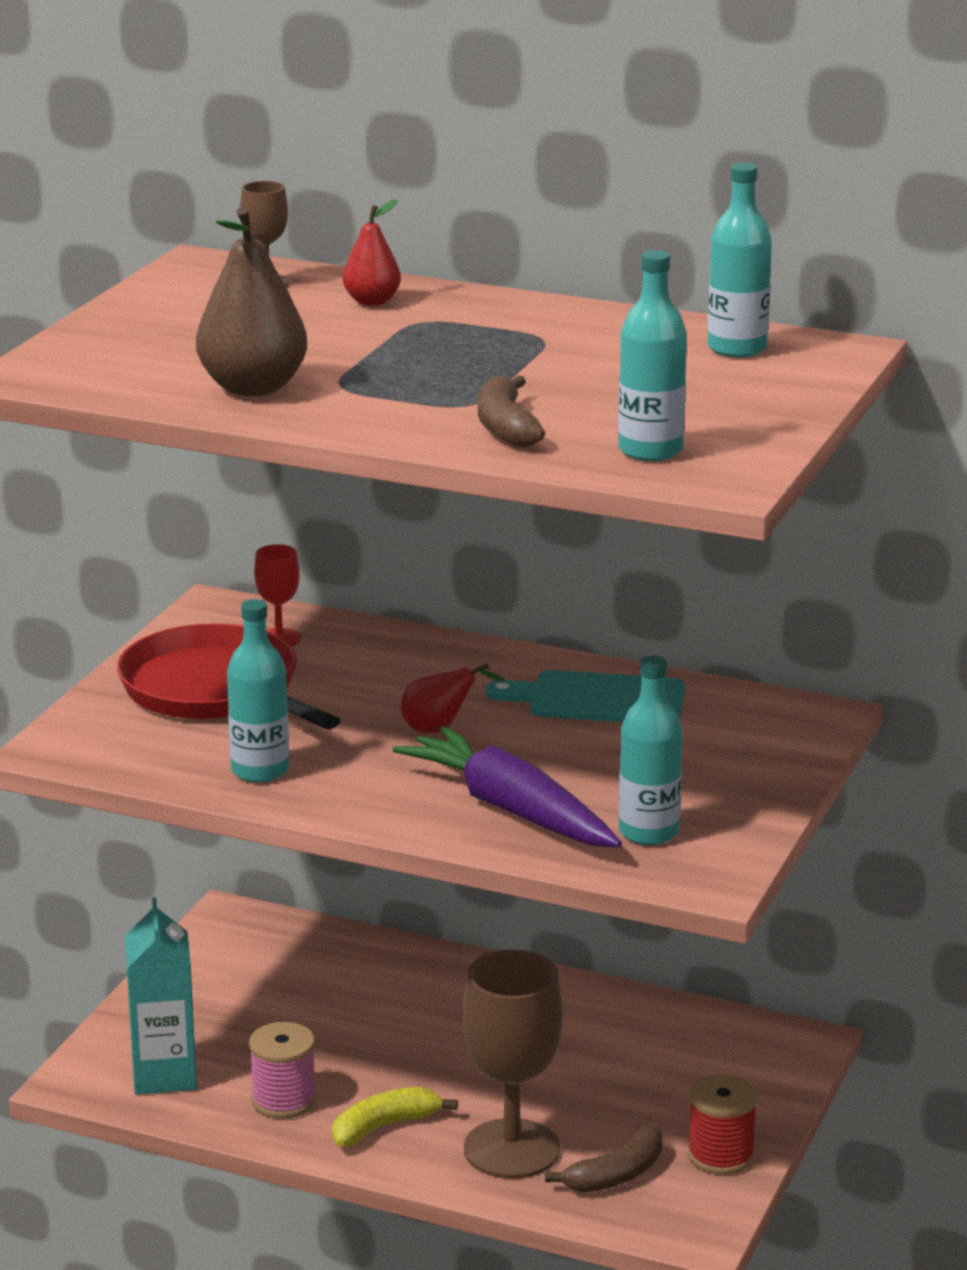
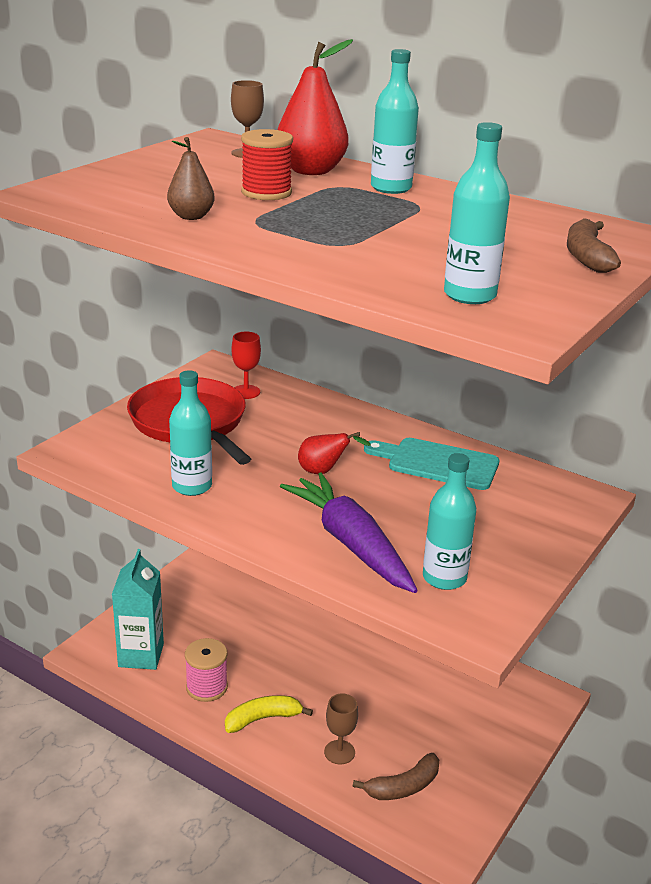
camera: 10 degrees right, 5 degrees up
(253, 388) = (191, 216): brown pear -> brown pear, size x0.57
(372, 301) = (311, 171): red pear -> red pear, size x1.76
(505, 427) = (362, 264): brown banana -> brown banana (587, 257)
(511, 1149) = (339, 752): brown goblet -> brown goblet, size x0.48
(721, 1155) = (477, 782): red spool -> red spool (266, 192)
(737, 348) = (562, 227): turquoise bottle -> turquoise bottle (391, 188)

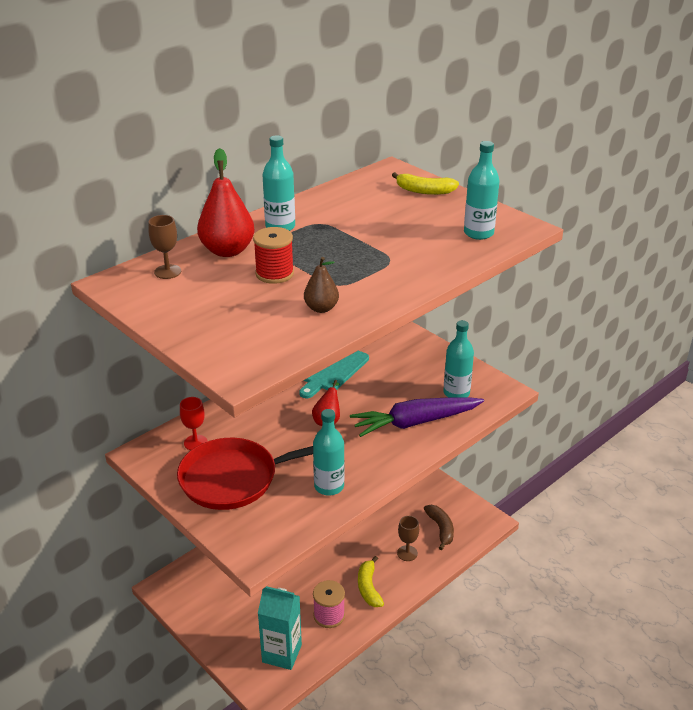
camera: 75 degrees left, 5 degrees up
(587, 257) = (424, 191): brown banana -> yellow banana

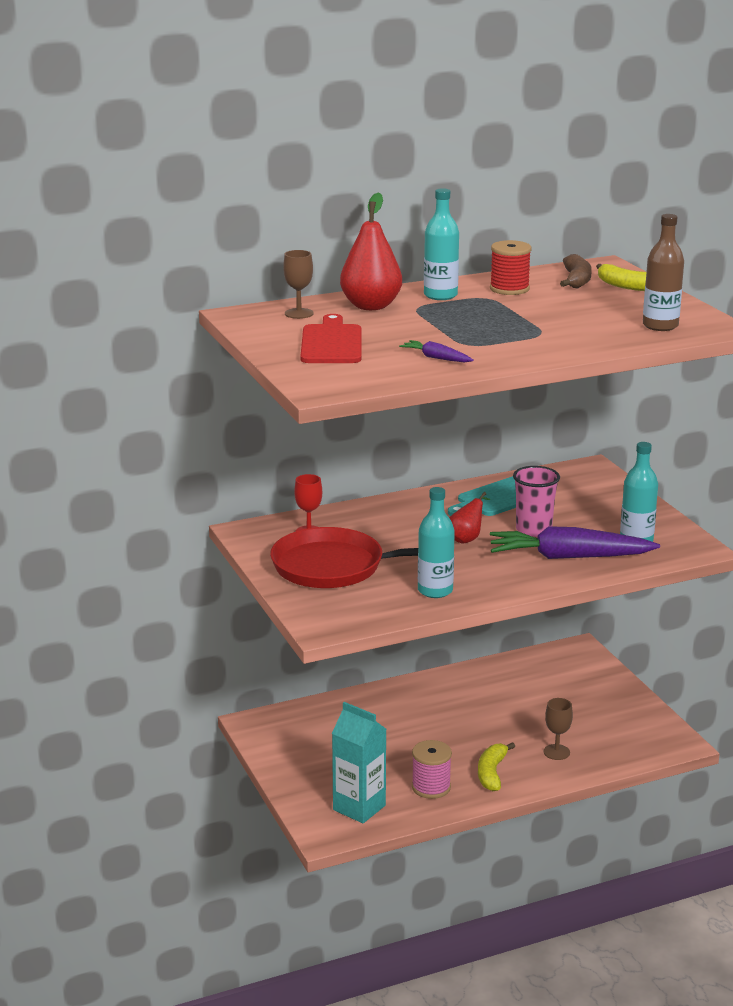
camera: 20 degrees right, 10 degrees down
(217, 306) = (331, 343): none -> red cutting board
(274, 274) = (407, 328): red spool -> red spool (509, 289)
(321, 308) = (436, 358): brown pear -> purple carrot
(374, 398) = (533, 530): none -> pink cup
(441, 529) = (612, 738): brown banana -> brown banana (576, 280)
(478, 233) = (660, 326): turquoise bottle -> brown bottle

